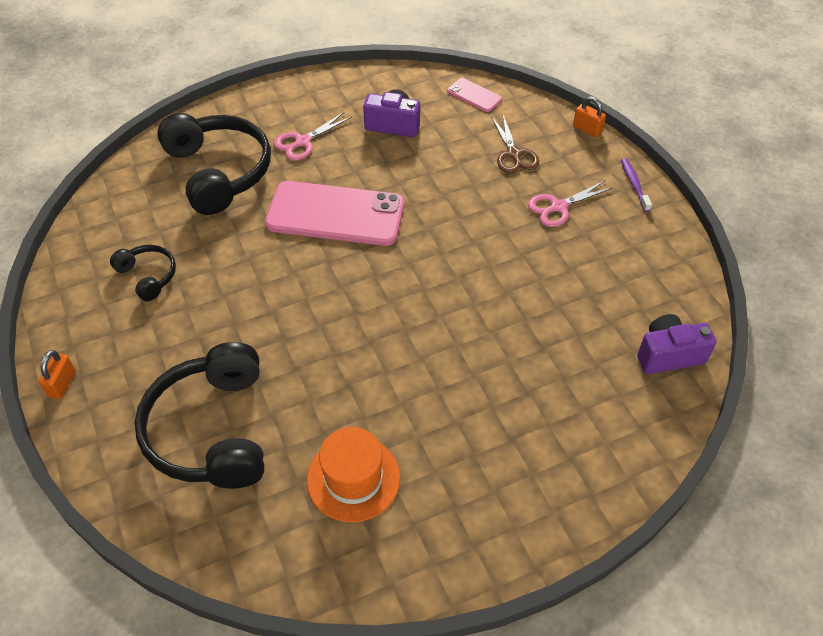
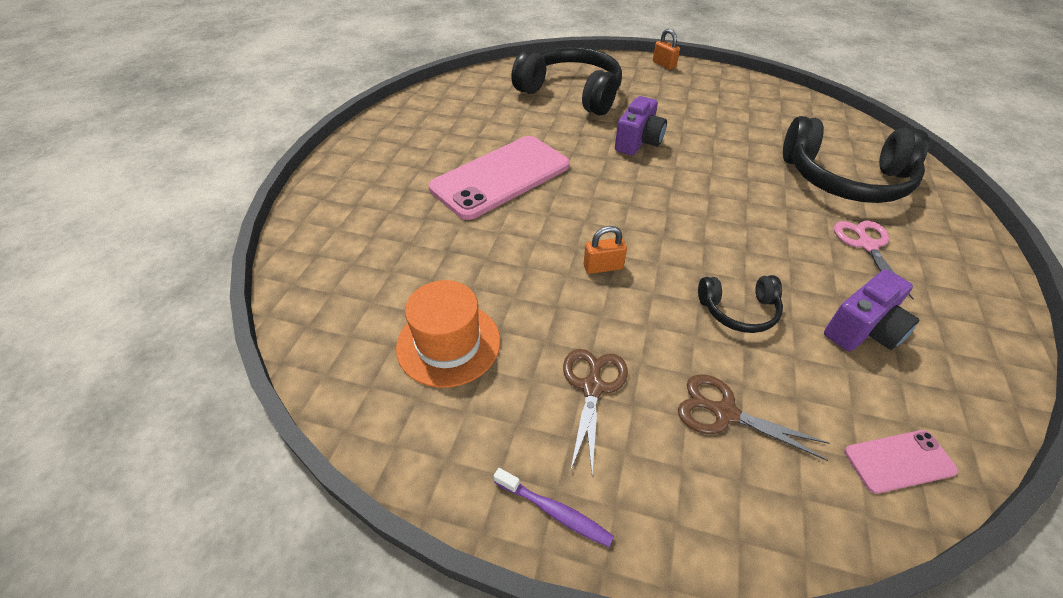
camera: 130 degrees right, 5 degrees down
(148, 276) = (733, 111): black headphones -> black headphones (739, 310)
(335, 214) = (729, 217): pink phone -> pink phone (501, 177)
(353, 478) = (474, 121): orange hat -> orange hat (448, 343)
(558, 207) = (592, 387): pink scissors -> brown scissors
(587, 129) = (721, 558): orange padlock -> orange padlock (603, 267)
(668, 355) = (333, 323): purple camera -> purple camera (638, 142)

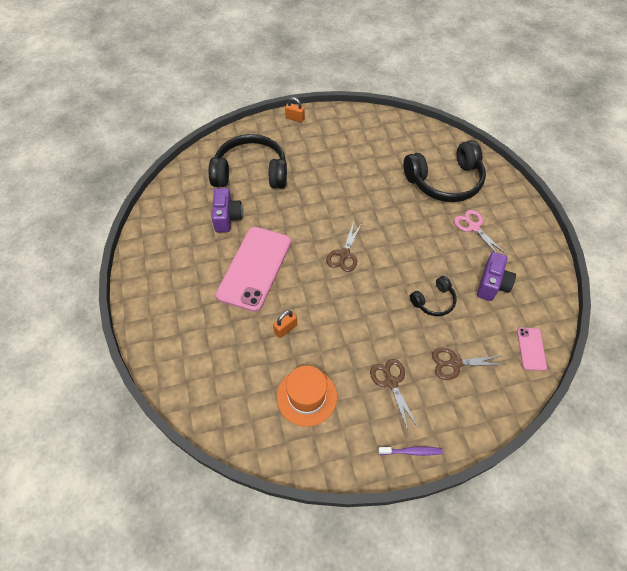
camera: 30 degrees left, 10 degrees up
(603, 267) = (354, 307): orange padlock -> orange padlock (285, 329)
(632, 205) = (344, 254): none -> brown scissors
(638, 142) = (319, 200): purple camera -> purple camera (227, 217)
(899, 461) = (531, 349): pink phone -> pink phone turned 45 degrees counterclockwise

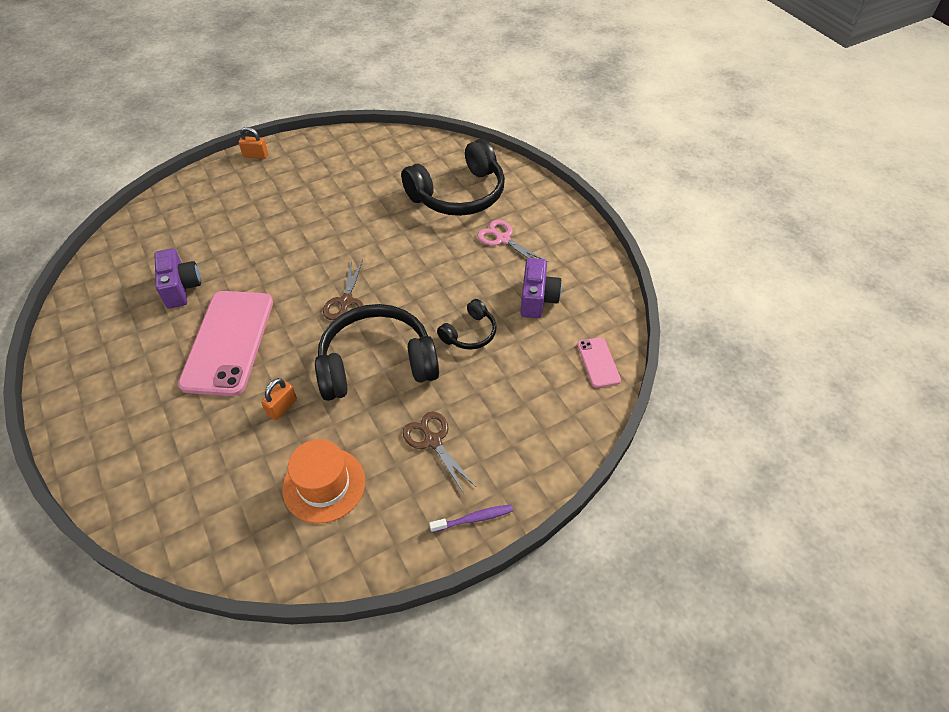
camera: 15 degrees left, 5 degrees down
(251, 172) = (206, 228): black headphones -> black headphones (377, 364)
(454, 363) = (509, 400): brown scissors -> none

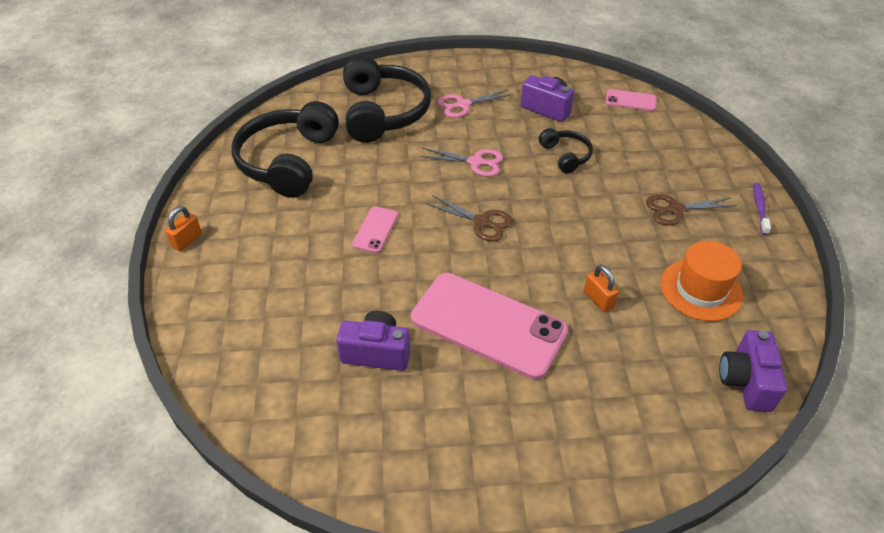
camera: 65 degrees left, 5 degrees down
(217, 543) = (745, 381): none -> purple camera
(308, 242) = (375, 229): none -> pink phone
(377, 364) = (573, 221): black headphones -> black headphones (288, 161)
(424, 273) = (476, 162): none -> pink scissors

